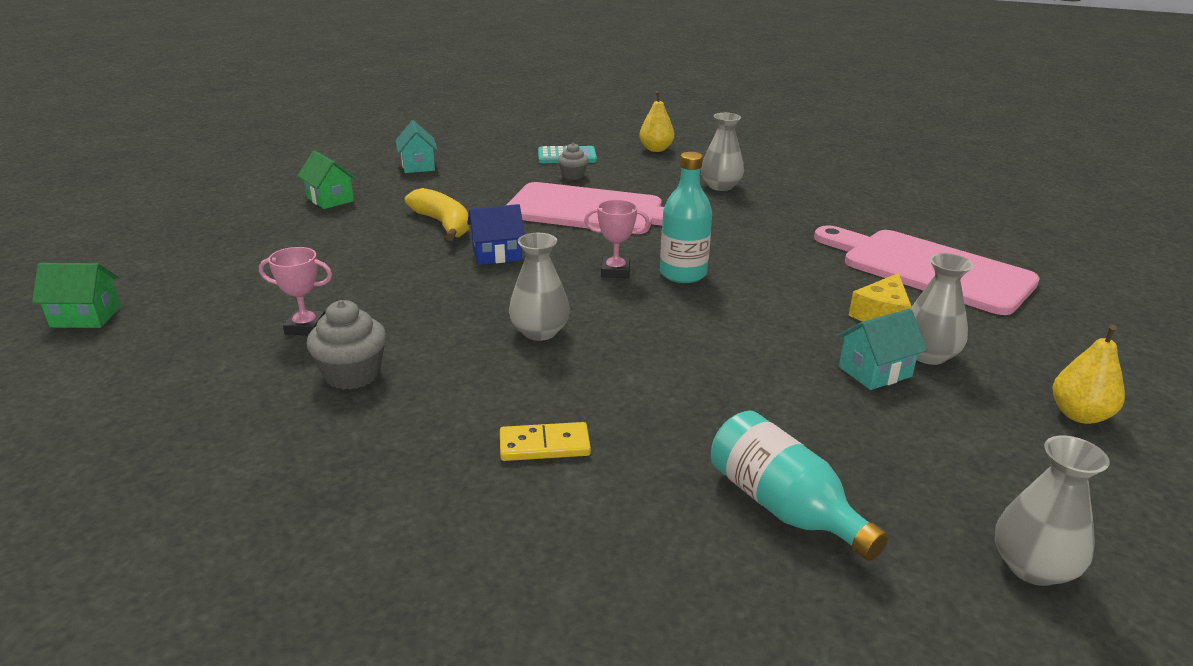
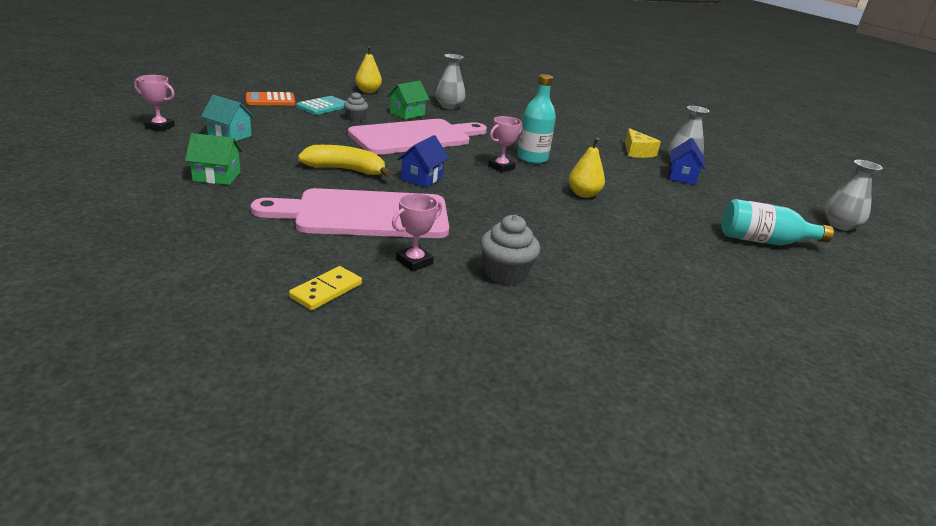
camera: 50 degrees left, 0 degrees up
(86, 317) = (227, 330): green house -> green house (407, 114)
(381, 146) = (160, 127): none -> pink trophy
(528, 140) = (270, 100): none -> orange calculator
(539, 332) = (538, 211): grey vase -> none
(544, 445) = (656, 261): yellow domino -> yellow domino (326, 290)
(875, 372) = (682, 177): turquoise house -> blue house
(928, 269) = (611, 126): pink cutting board -> pink cutting board (365, 215)
(1079, 415) = (755, 169): yellow pear -> yellow pear (583, 194)

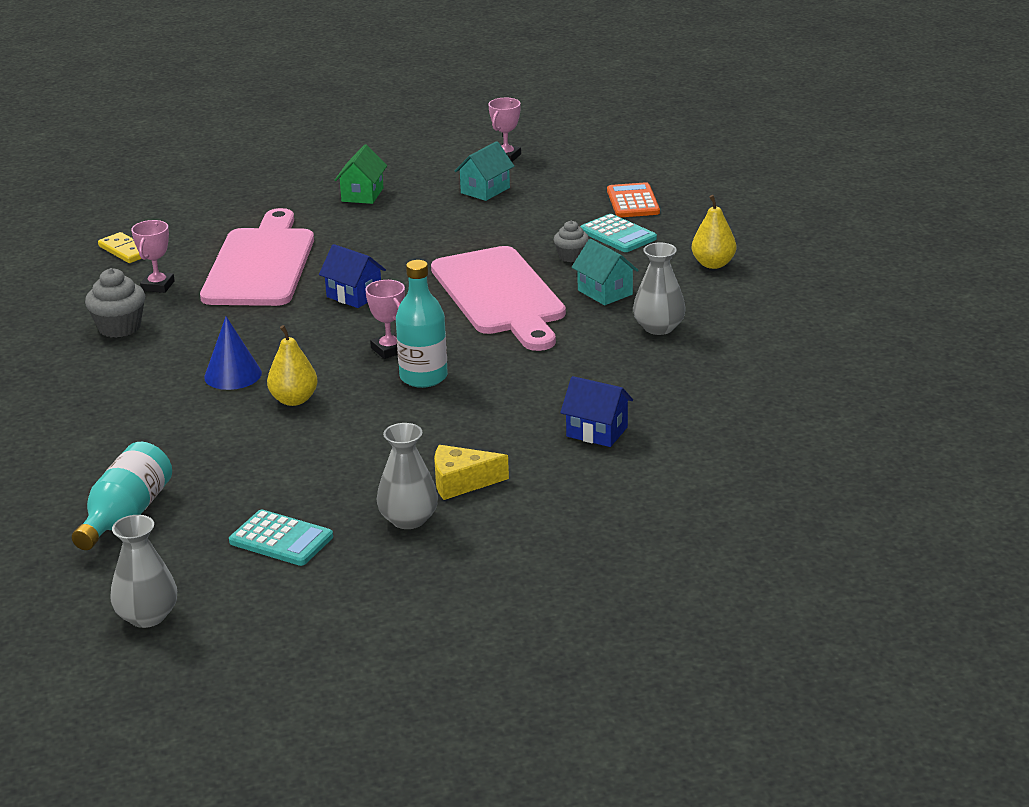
camera: 105 degrees right, 0 degrees up
(345, 170) = (380, 253): yellow banana -> none
(407, 114) = (605, 292): green house -> turquoise house
(414, 262) = (158, 286): pink trophy -> pink trophy turned 45 degrees clockwise
(562, 216) = (233, 375): none -> blue cone
(682, 177) = (350, 504): blue house -> blue house (597, 432)
(732, 193) = (281, 539): none -> turquoise calculator

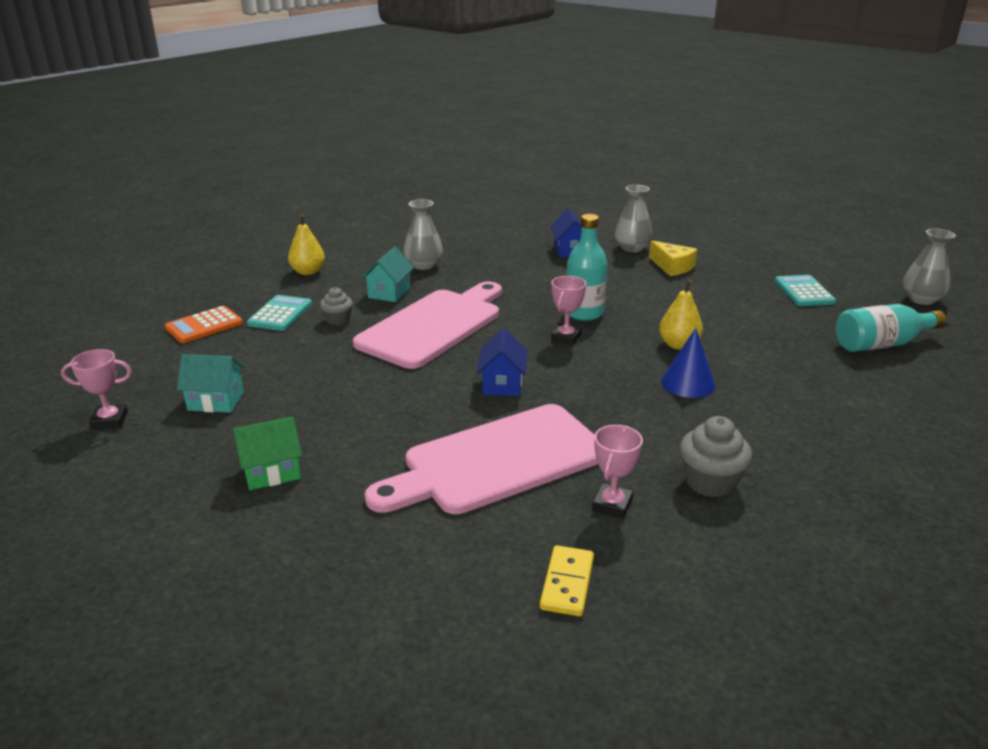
camera: 125 degrees left, 0 degrees up
(158, 286) = (612, 505): pink trophy -> pink trophy turned 45 degrees counterclockwise
(408, 519) = (726, 268): grey vase -> grey vase (632, 248)

